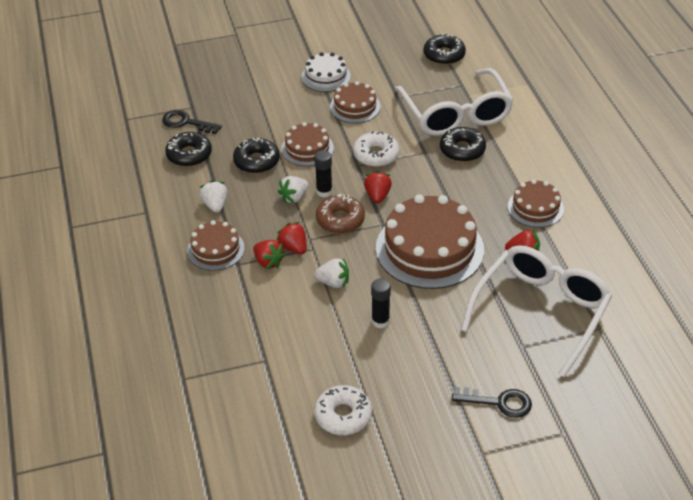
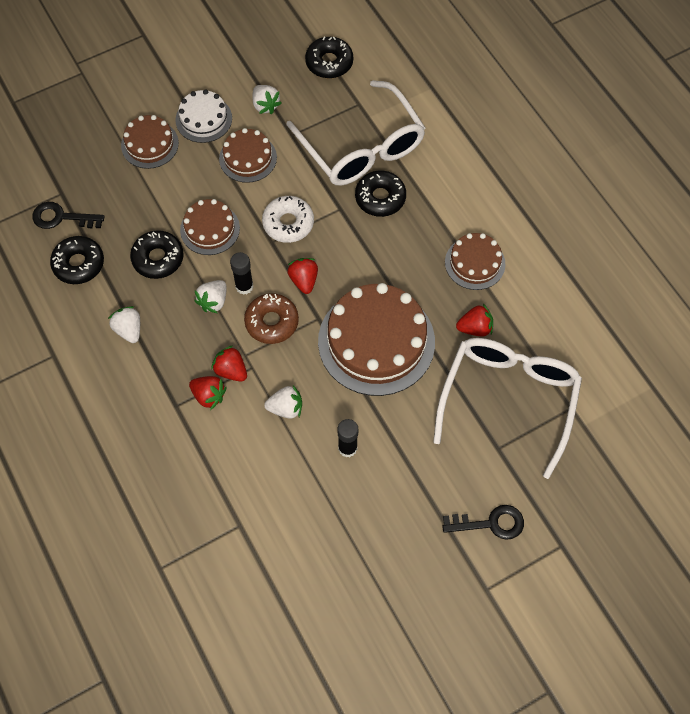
camera: 15 degrees left, 20 degrees up
(215, 249) = (146, 391): brown cake -> brown cake (149, 144)
(343, 415) = (338, 576): white donut -> none
(381, 75) = (265, 105): none -> white strawberry

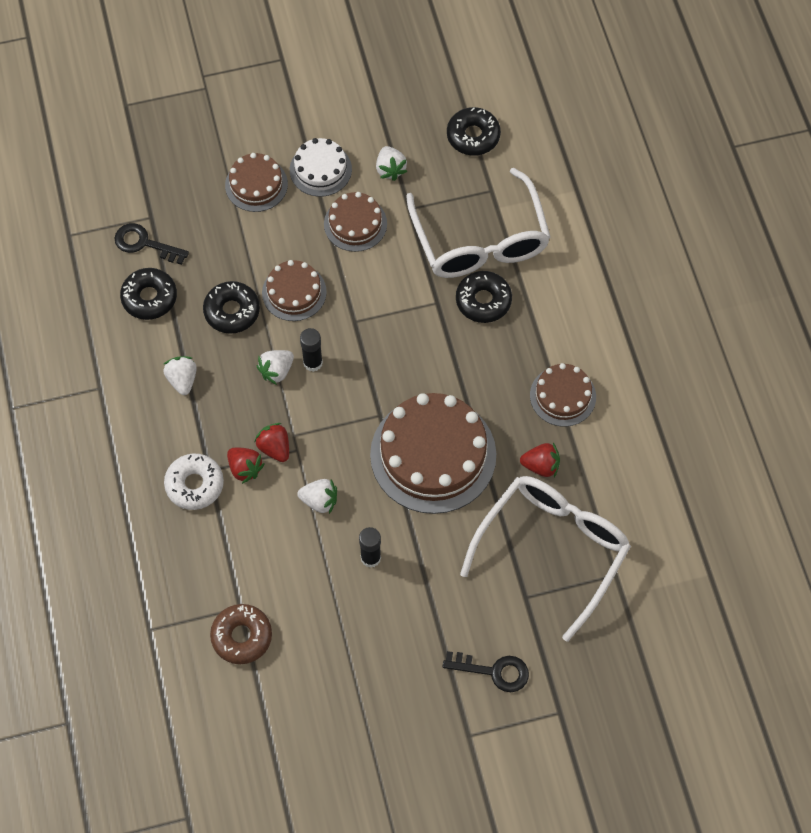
camera: 15 degrees right, 0 degrees up
(272, 322) = (330, 407): brown donut -> brown donut (242, 636)
(288, 223) = (377, 305): white donut -> white donut (194, 485)
(304, 280) = (376, 371): red strawberry -> none

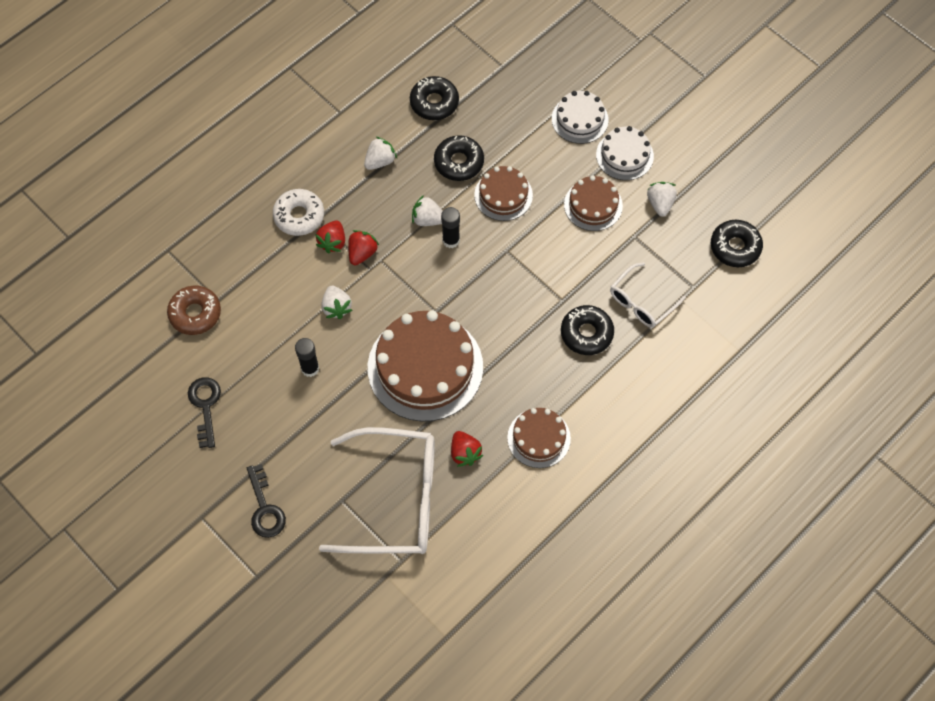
camera: 60 degrees right, 0 degrees up
(144, 244) = (477, 75): black key -> black key (205, 406)
(256, 184) = (580, 119): brown cake -> white cake
(390, 169) = (660, 204): white strawberry -> white strawberry turned 135 degrees clockwise
(480, 239) = (642, 301): white glasses -> white glasses, size x0.52

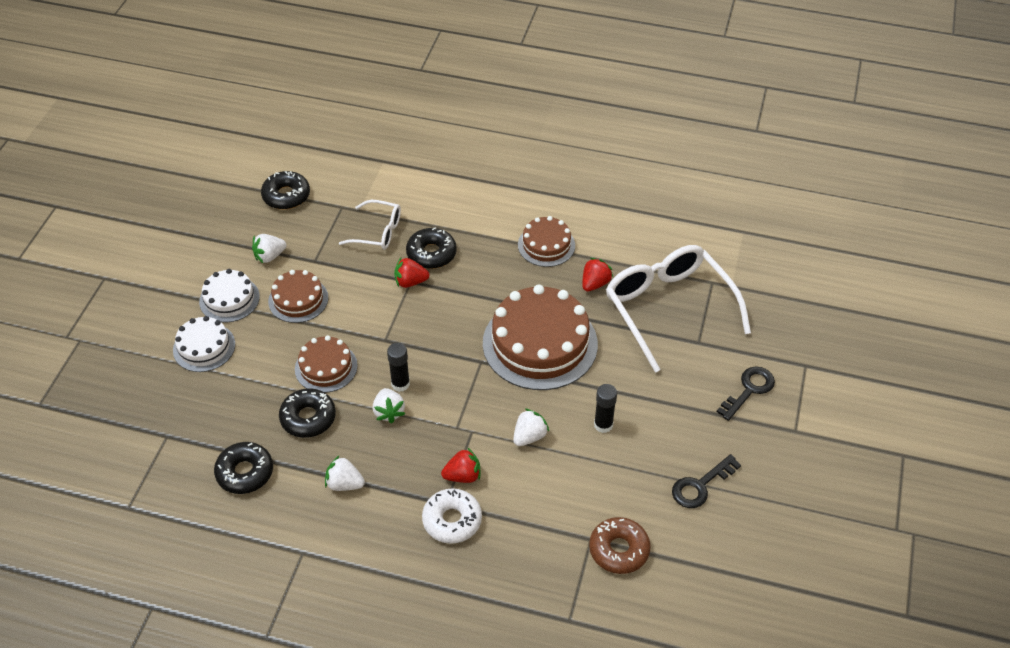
camera: 120 degrees left, 15 degrees down
(362, 253) = (459, 446): red strawberry -> red strawberry (410, 282)

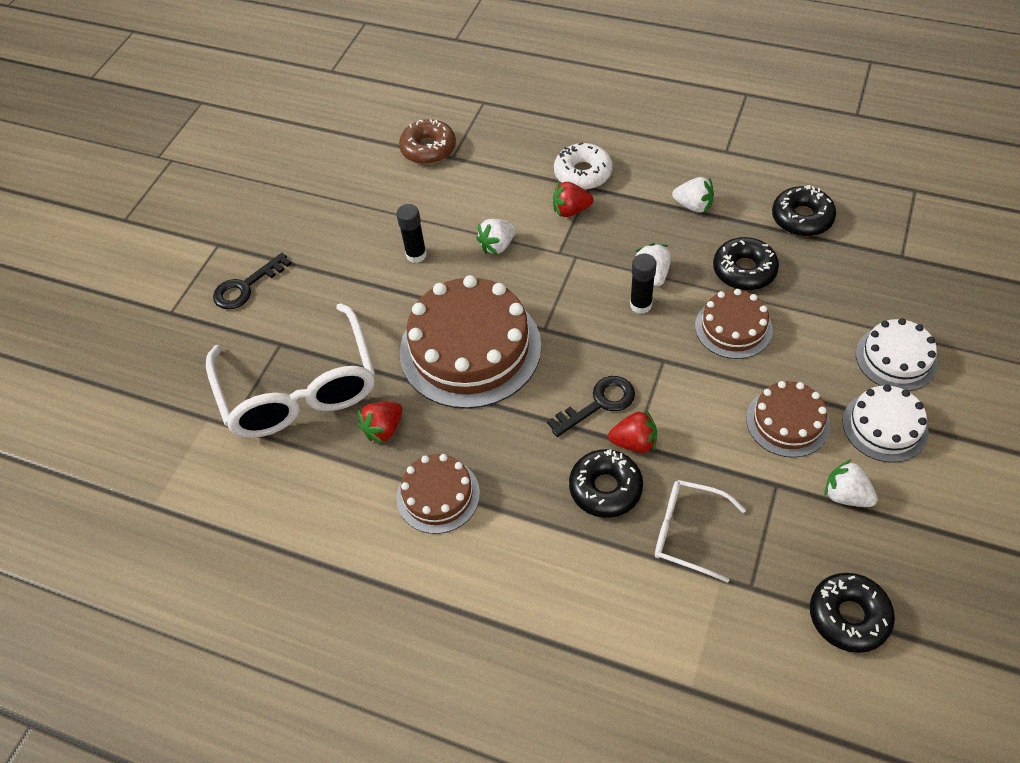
camera: 170 degrees left, 5 degrees up
(269, 256) = (846, 495): white strawberry -> white strawberry turned 120 degrees counterclockwise
(700, 485) = (334, 197): black key -> black key (598, 404)

